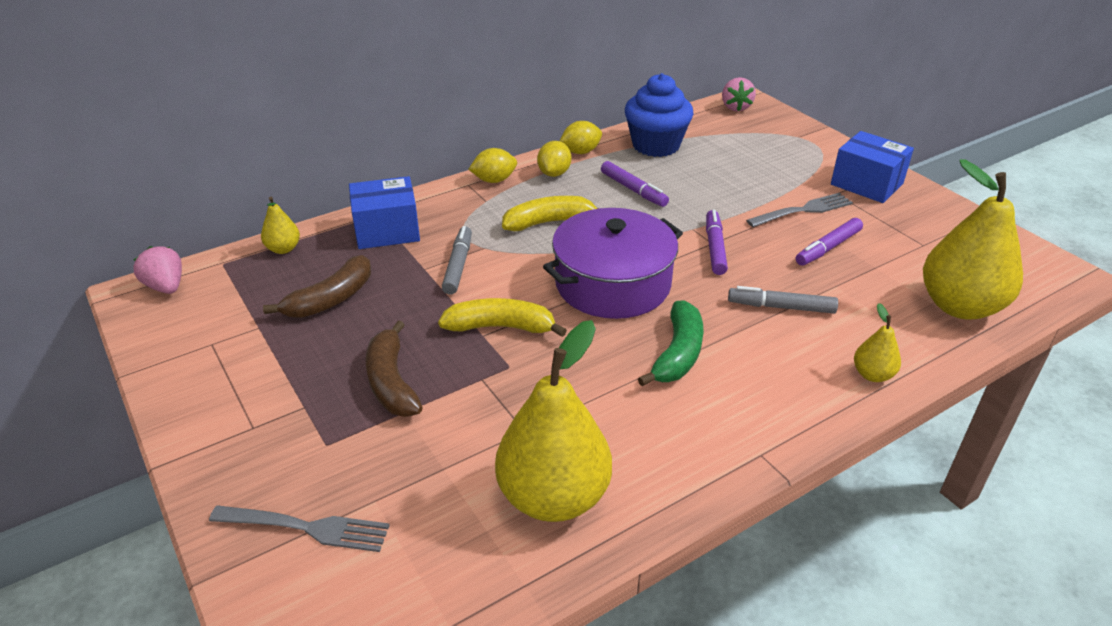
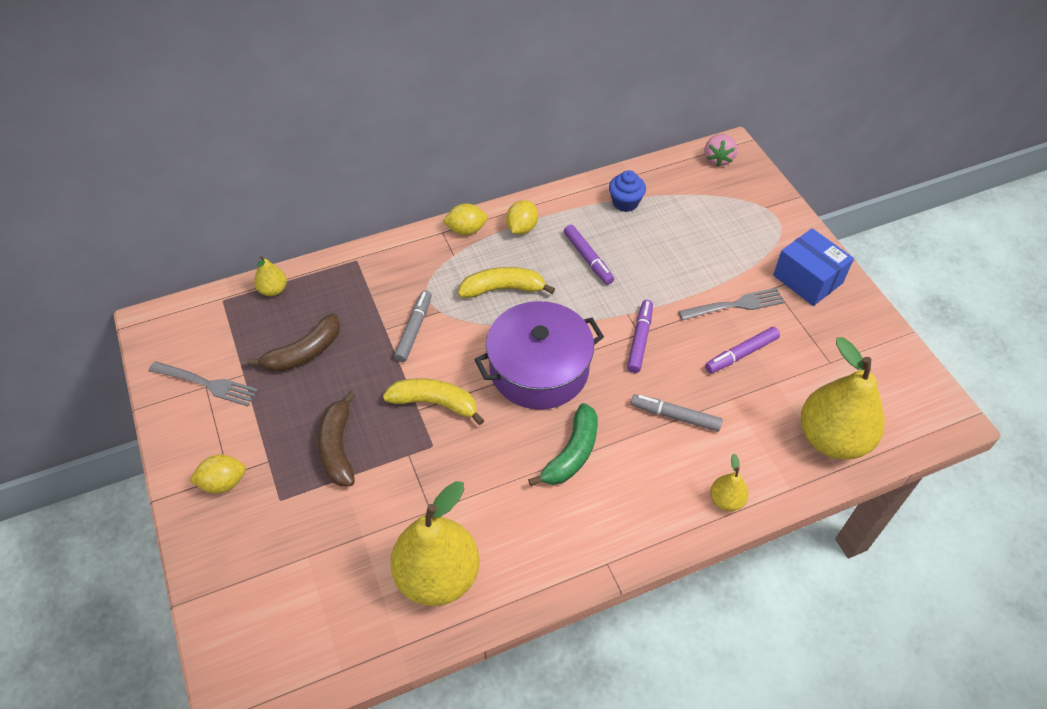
camera: 10 degrees right, 15 degrees up
(166, 287) = (176, 320): pink strawberry -> none
(307, 528) = (256, 572): grey fork -> grey fork (207, 384)
(387, 230) = (362, 280): blue box -> none
(580, 152) = (553, 202): yellow lemon -> yellow lemon (223, 483)
(656, 145) = (625, 202): blue cupcake -> blue cupcake, size x0.58

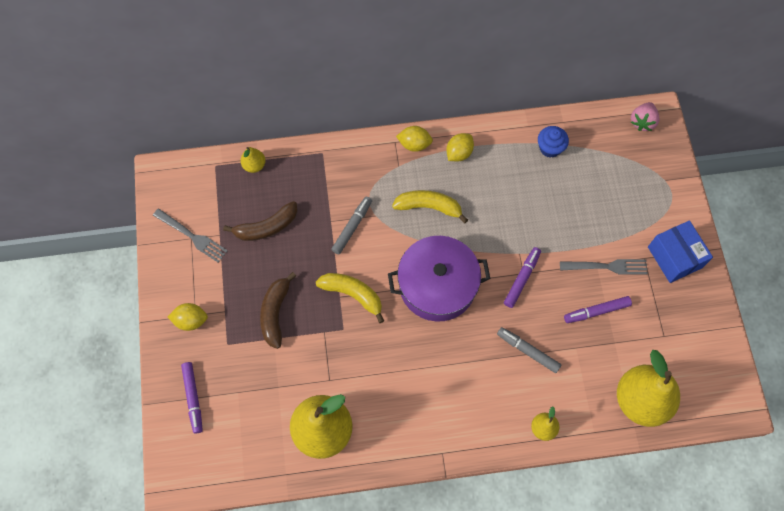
camera: 15 degrees right, 15 degrees up
(572, 453) = (442, 362): green banana -> none
(588, 258) = (503, 195): purple marker -> purple marker (193, 398)

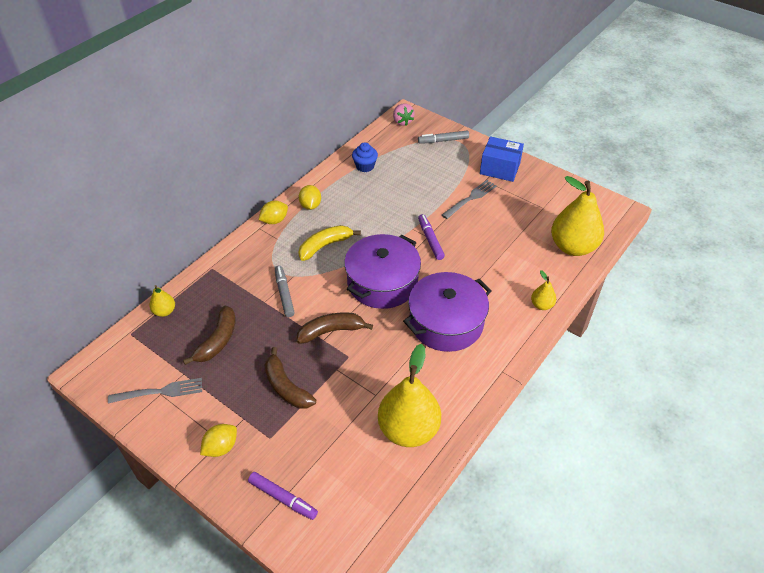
camera: 45 degrees left, 20 degrees down
(353, 294) = (331, 331): yellow banana -> brown banana
(447, 369) = (446, 322): none -> purple pot
(528, 351) = (481, 273): grey marker -> grey marker (443, 140)
(596, 311) = (493, 223): purple marker -> none

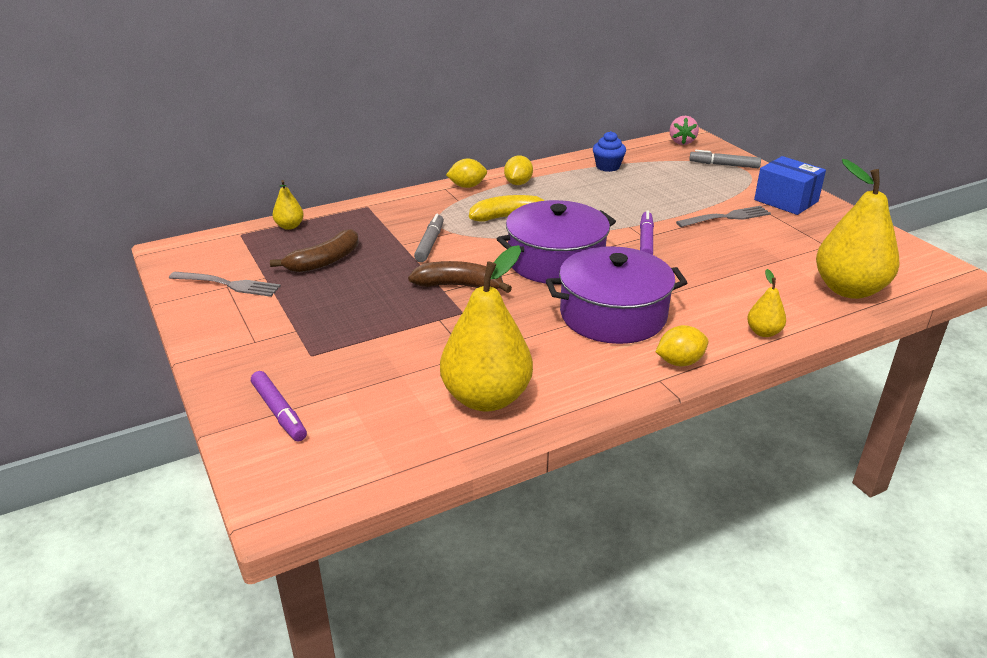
camera: 25 degrees right, 15 degrees down
(221, 447) = (250, 347): yellow lemon -> yellow lemon (679, 362)
(286, 387) = (367, 318): brown banana -> none

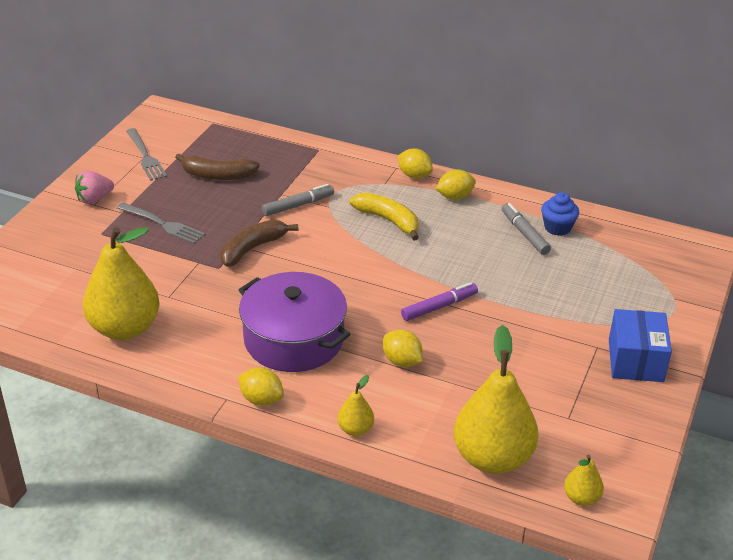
camera: 50 degrees right, 5 degrees up
(279, 412) = (32, 255): purple marker -> none
(289, 226) = (247, 135): yellow pear -> yellow pear (581, 498)
(459, 286) = (252, 249): brown banana -> brown banana turned 105 degrees counterclockwise
(555, 261) = (344, 276): purple pot -> none
(681, 142) = (682, 246): pink strawberry -> pink strawberry (94, 199)
(696, 280) = (402, 361): none -> yellow lemon
(724, 165) = (665, 293): grey marker -> grey marker (524, 233)
(727, 217) = (546, 336): grey fork -> grey fork (163, 224)

